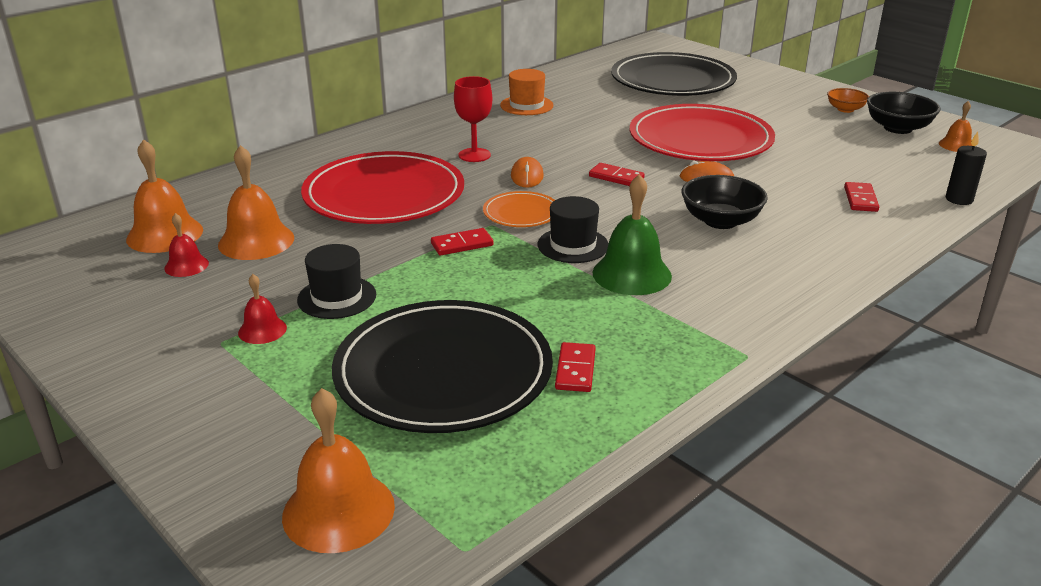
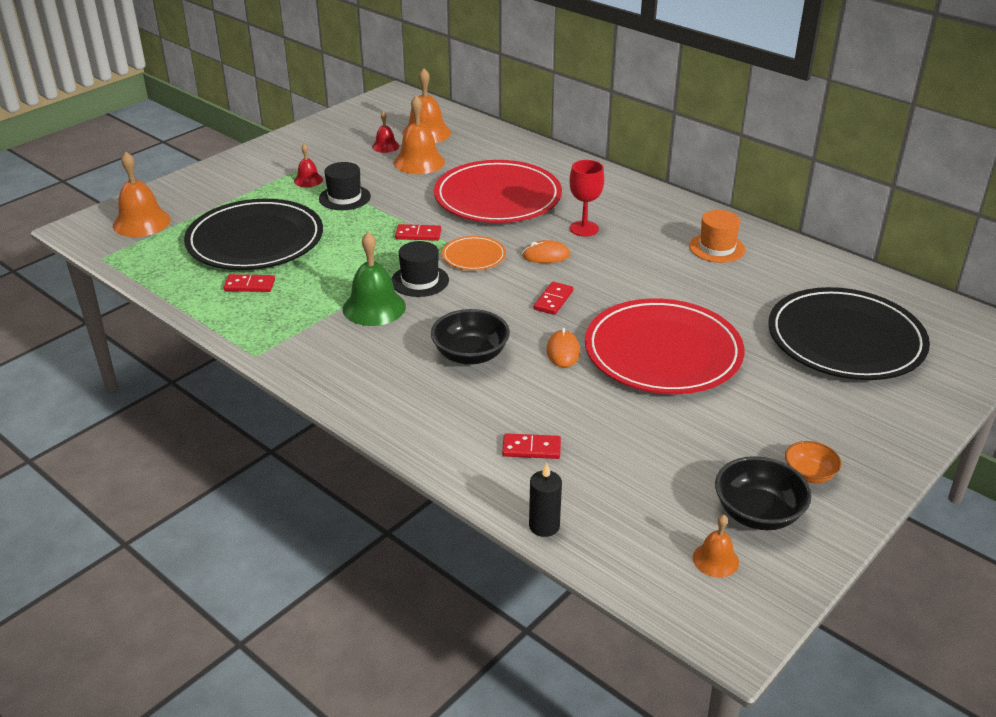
camera: 85 degrees right, 5 degrees up
(462, 244) = (418, 235): red domino -> red domino turned 60 degrees counterclockwise

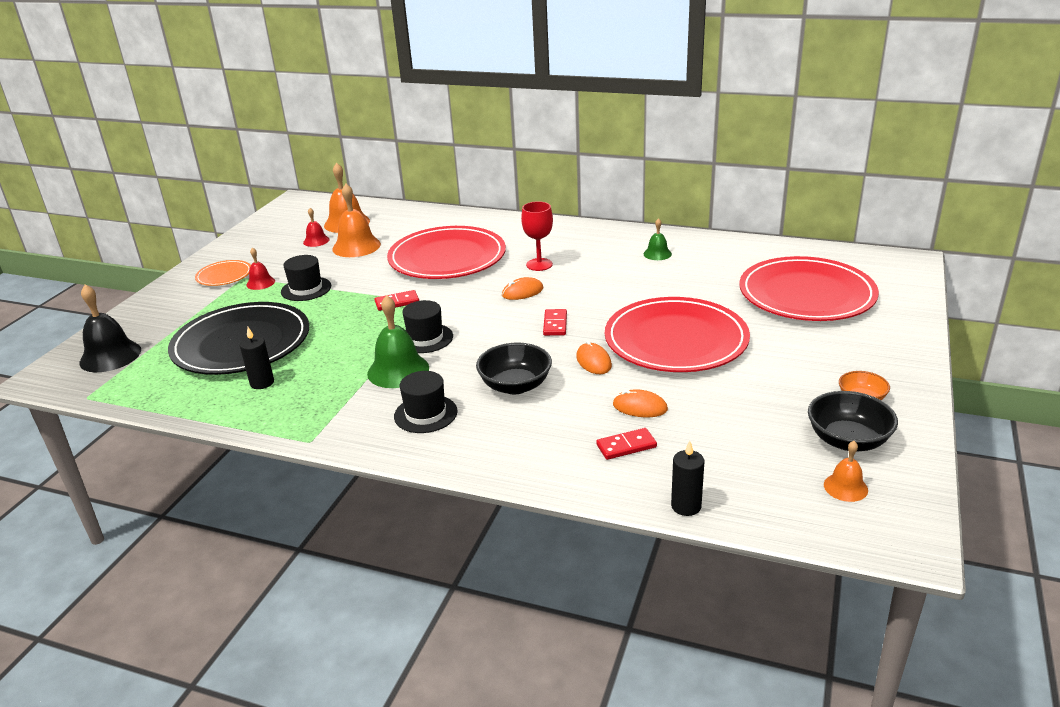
camera: 20 degrees left, 5 degrees down
(141, 222) = (110, 356): orange bell -> black bell
(249, 285) = (262, 383): red domino -> black candle
(370, 359) = (425, 414): none -> black hat
(473, 256) = (460, 307): orange plate -> orange plate (224, 275)
(573, 413) = (640, 407): none -> orange mouse
(717, 248) = (657, 254): orange hat -> green bell
(845, 339) = (806, 294): black plate -> red plate

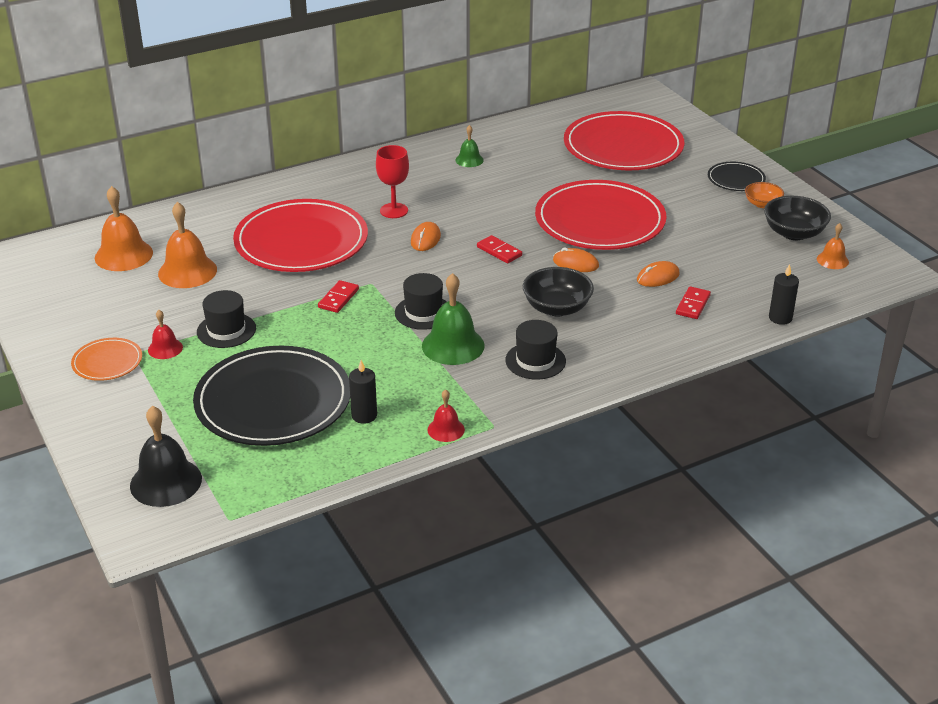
camera: 50 degrees left, 5 degrees up
(316, 241) = (131, 286): red bell -> red bell (446, 429)
(872, 365) = (736, 179): none -> black plate

